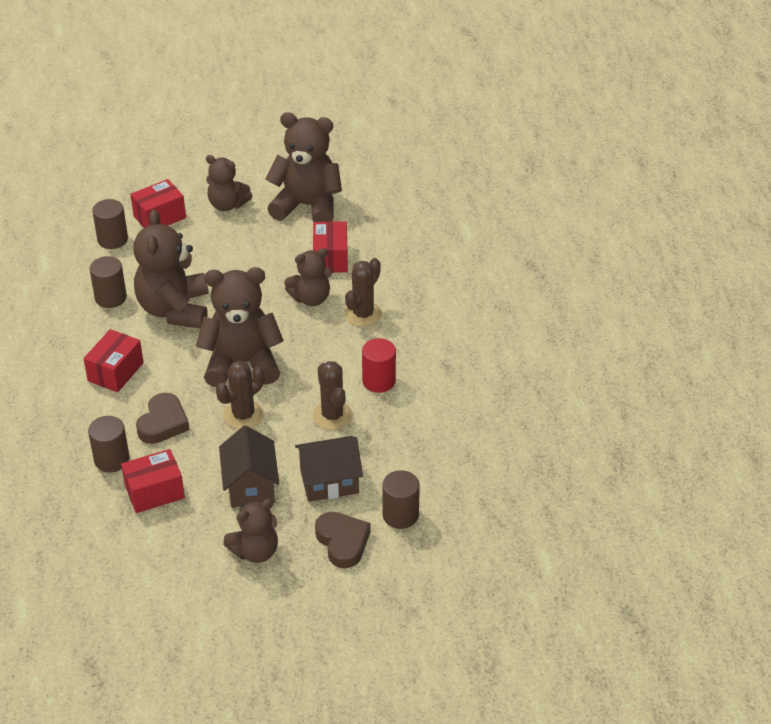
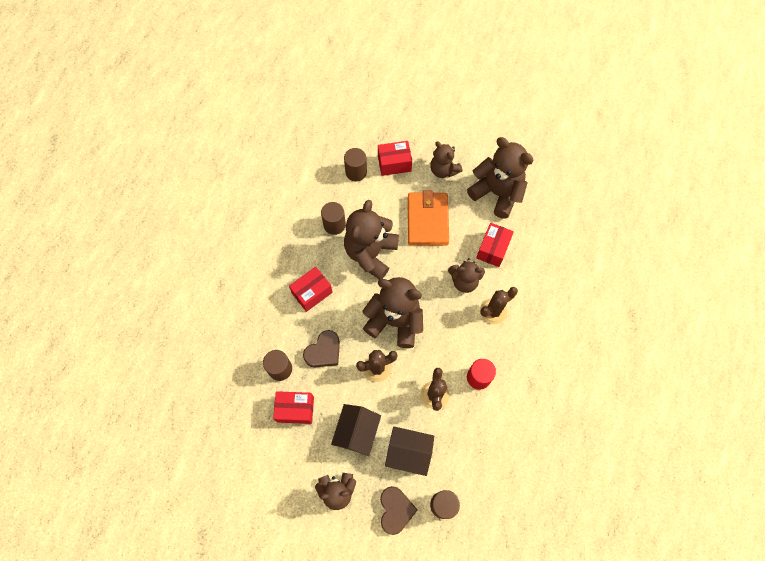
camera: 25 degrees right, 25 degrees up
(233, 257) = (427, 220): none -> orange wallet

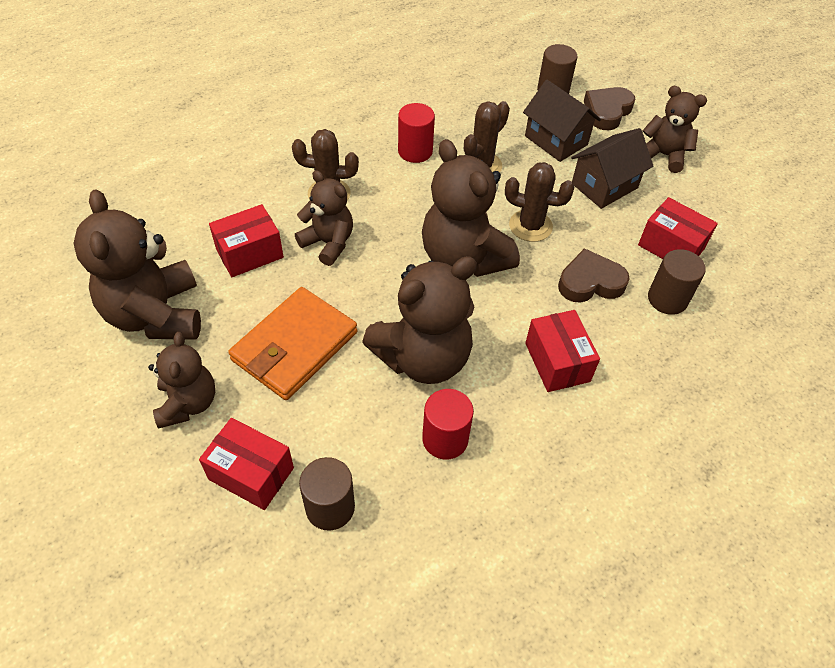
camera: 145 degrees left, 15 degrees down
(312, 293) = (557, 362): red box -> red box turned 75 degrees clockwise
(334, 225) = (445, 439): brown cylinder -> red cylinder

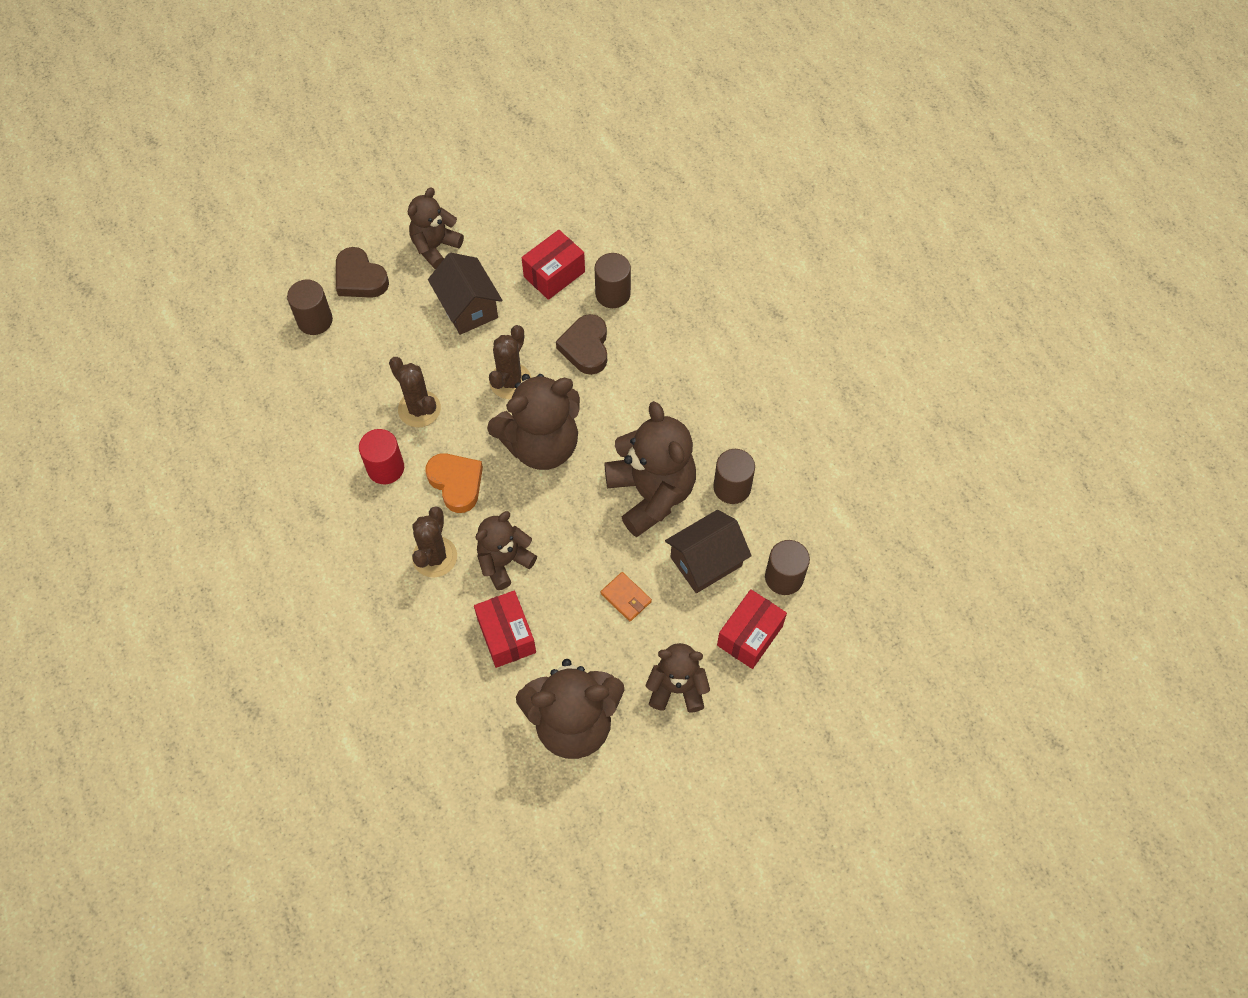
camera: 80 degrees left, 10 degrees up
(294, 346) = (626, 598): orange wallet -> orange wallet, size x0.44
(408, 199) = (456, 483): none -> orange heart
(445, 439) = (732, 487): red cylinder -> brown cylinder
(556, 140) = (394, 334): brown house -> brown house (706, 561)
(557, 362) = (667, 392): red box -> none

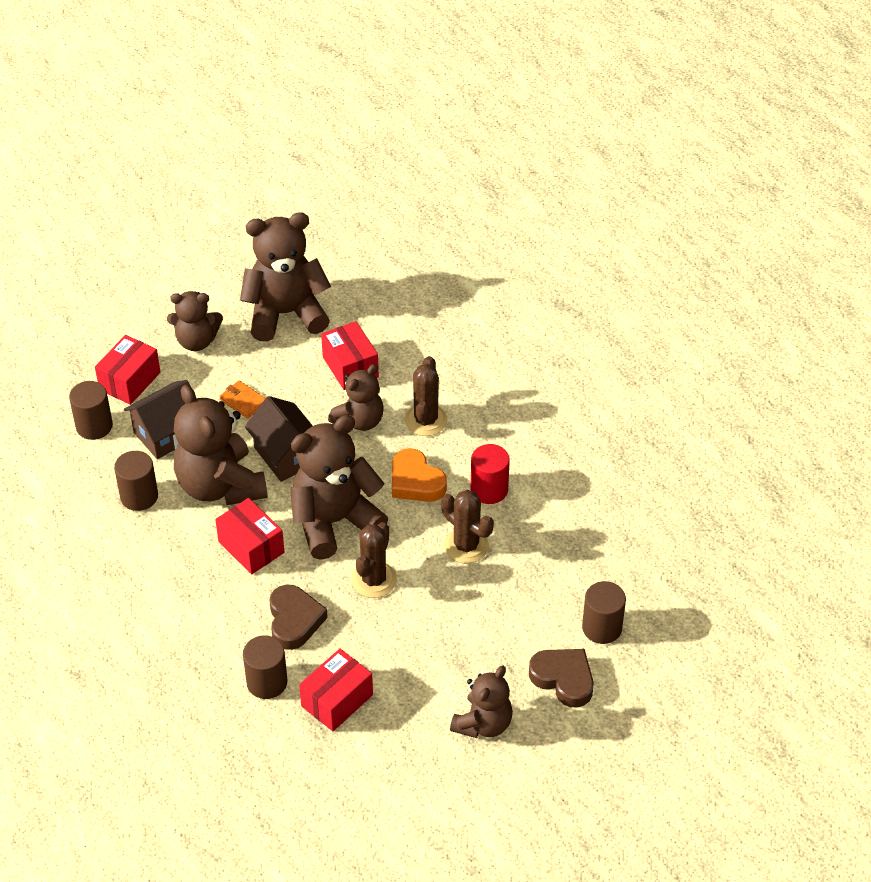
camera: 175 degrees right, 15 degrees down
(468, 307) = (432, 655): brown house -> brown house (286, 455)
(622, 423) = (251, 547): none -> red box

